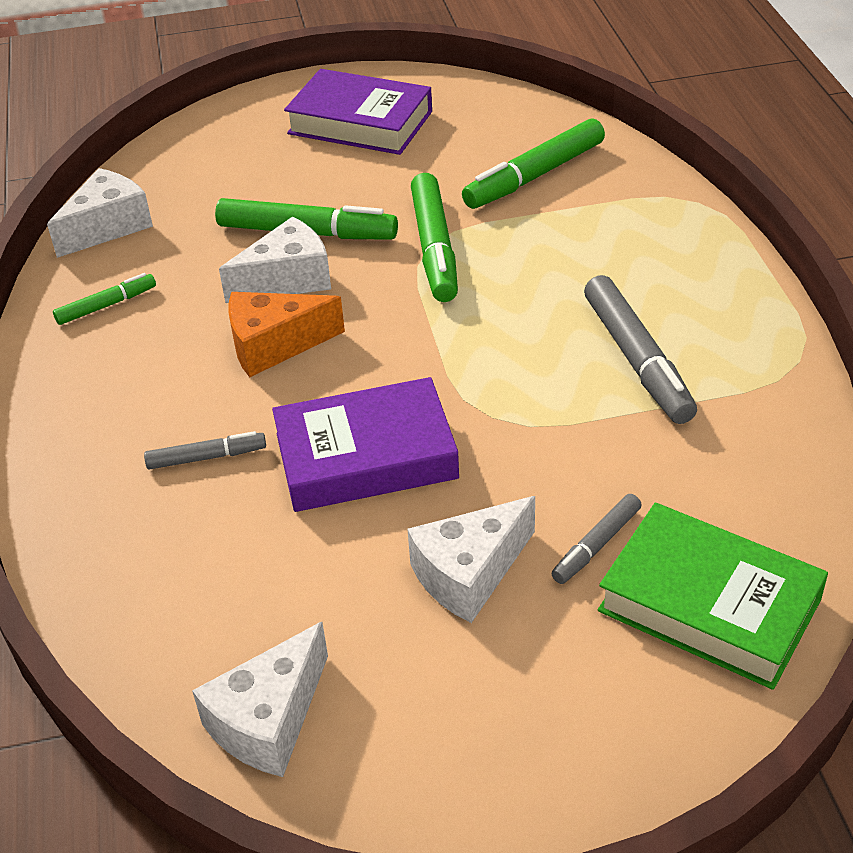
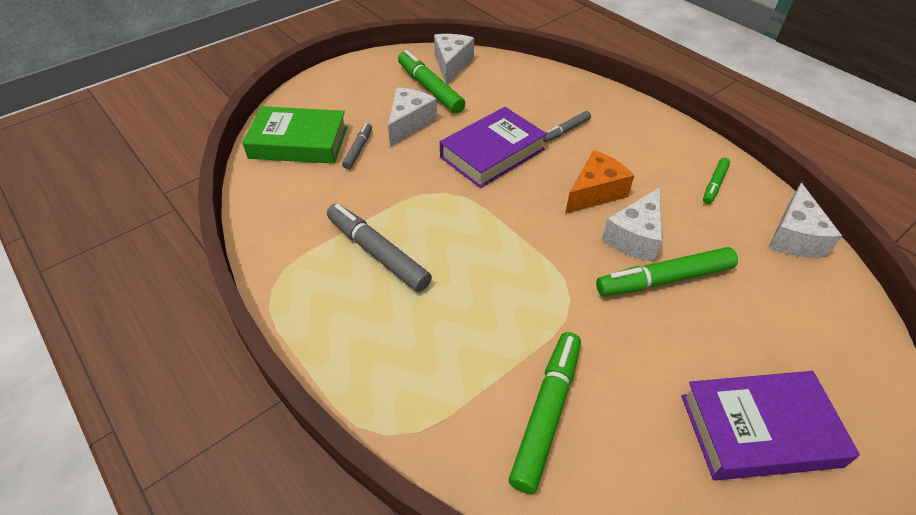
camera: 150 degrees right, 5 degrees up
(435, 248) = (565, 298): green marker -> green marker (429, 89)

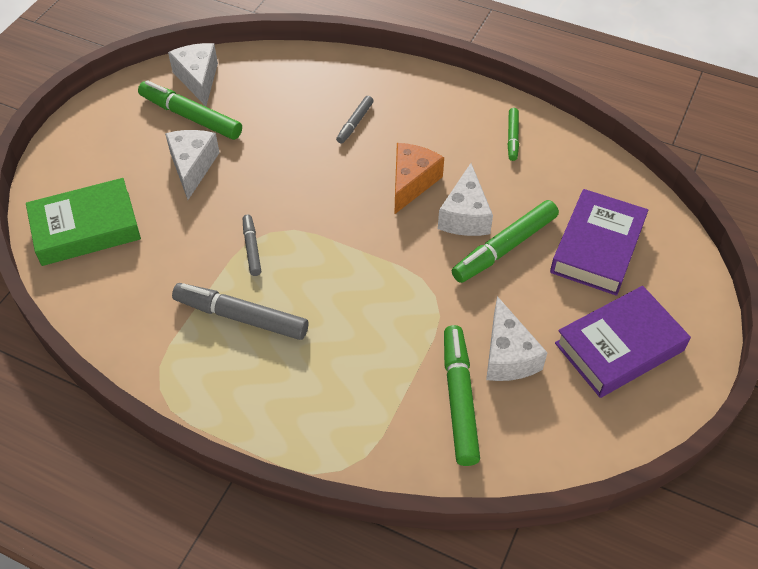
camera: 25 degrees left, 5 degrees up
(358, 150) = (156, 215): grey marker -> grey marker (251, 248)
(492, 153) = (295, 173): purple book -> purple book (597, 247)
(794, 237) = (594, 168): white cheese -> white cheese (508, 355)

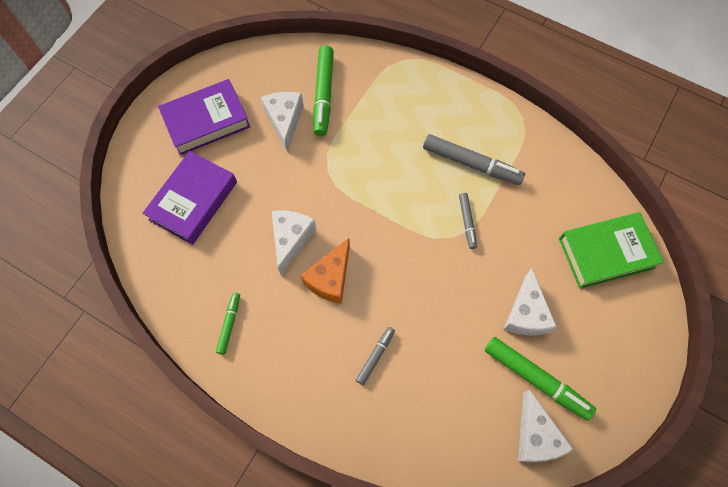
camera: 175 degrees left, 15 degrees up
(505, 248) = (266, 206): green marker -> none

